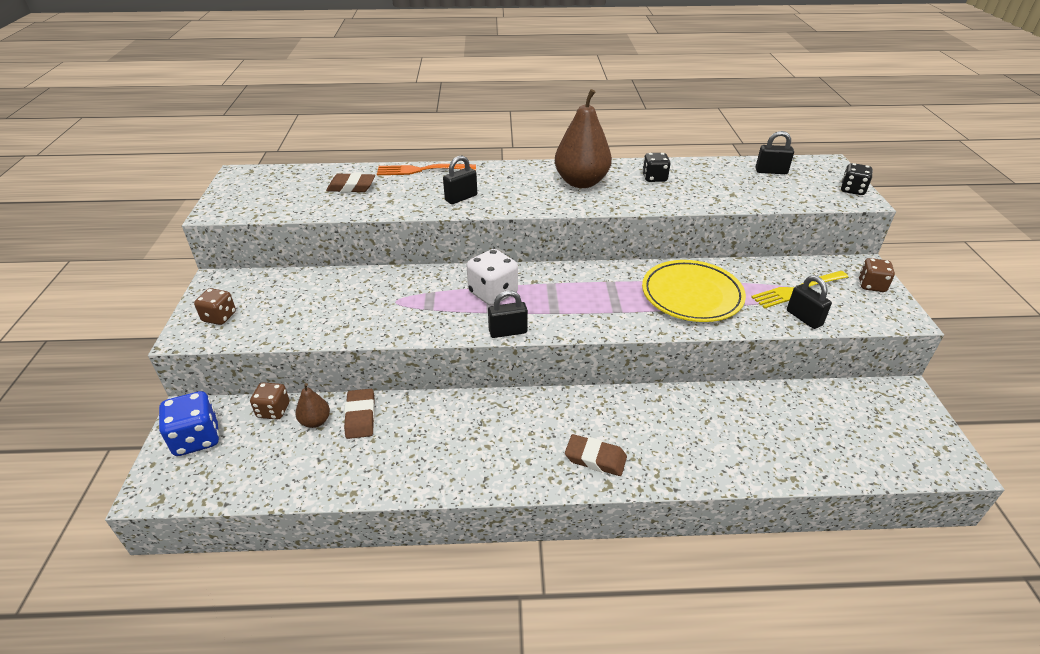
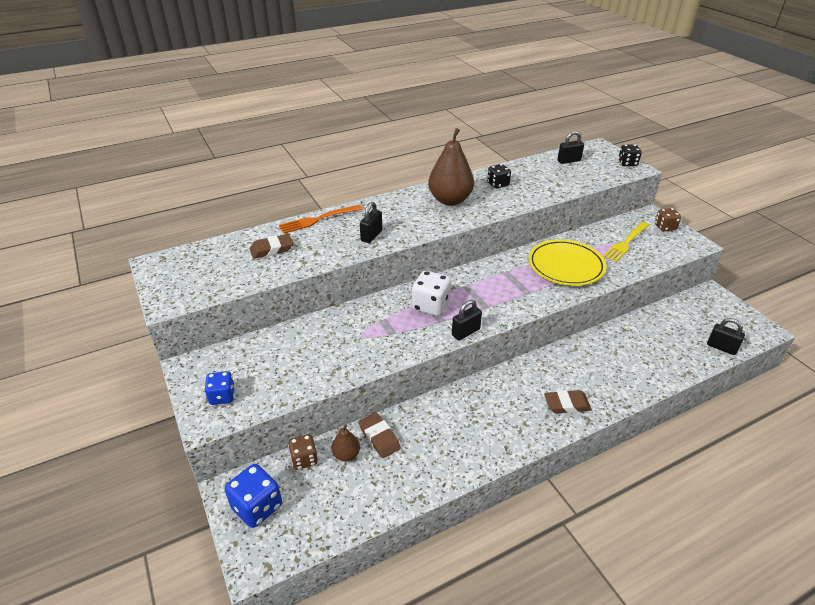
camera: 25 degrees left, 0 degrees up
(219, 317) = (222, 396): brown dice -> blue dice
(804, 318) = (643, 262): black padlock -> black padlock (721, 347)

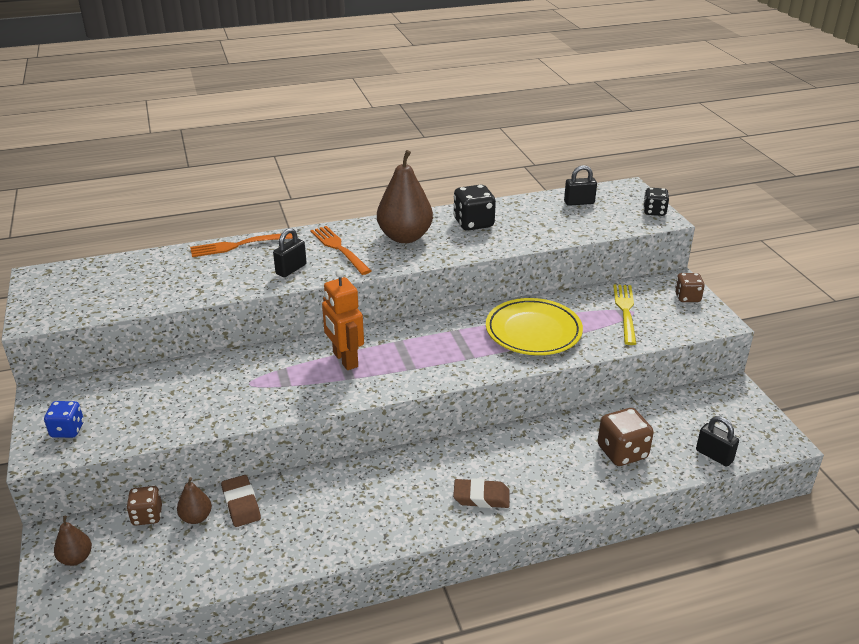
camera: 10 degrees right, 5 degrees down
(257, 507) = (76, 558): blue dice -> brown pear
(271, 249) = (170, 273): brown eraser -> none
(402, 215) = (339, 249): none -> orange fork
(430, 306) = (345, 360): white dice -> orange robot
(465, 332) = (372, 394): black padlock -> none
(498, 184) = (473, 223): black dice -> black dice, size x1.54
(626, 243) = (625, 311): yellow fork -> yellow fork turned 135 degrees clockwise
(655, 353) = (622, 452): none -> brown dice

